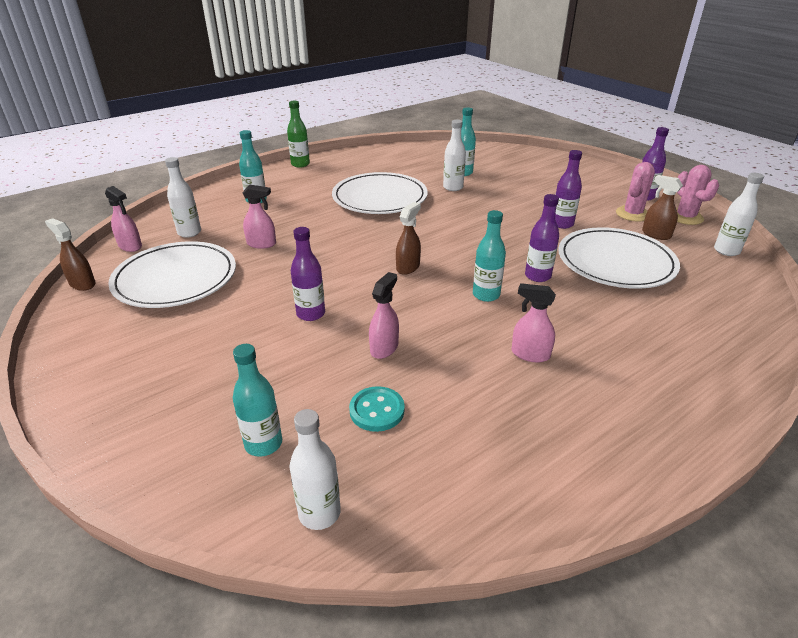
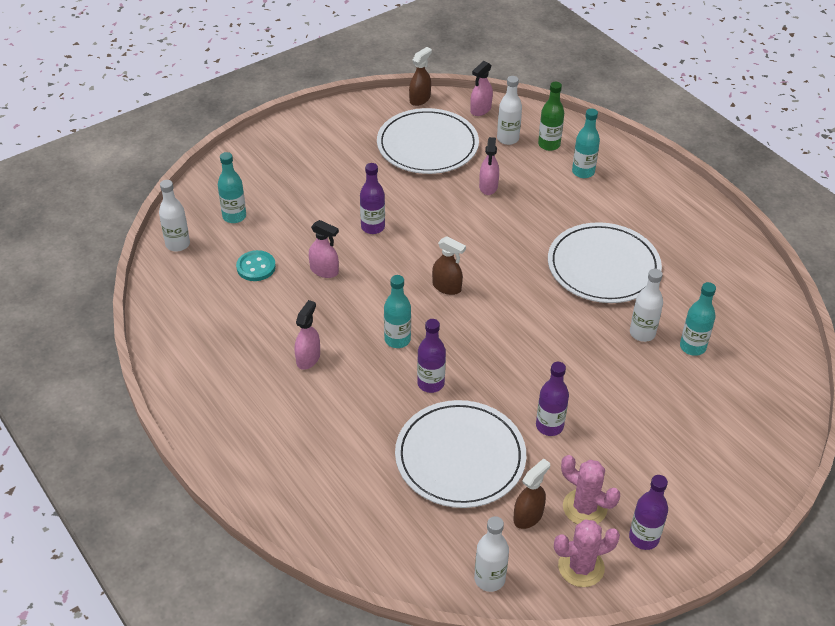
camera: 90 degrees right, 10 degrees up
(300, 164) = (689, 196): green bottle -> green bottle (549, 145)

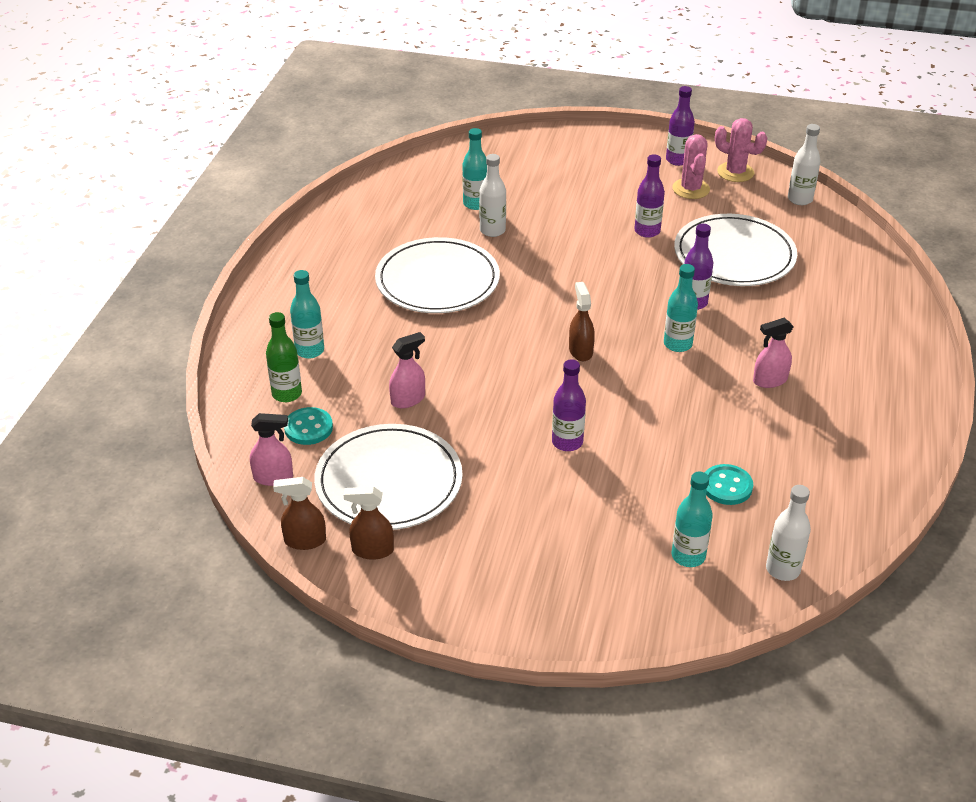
camera: 130 degrees left, 5 degrees down
(324, 271) = (666, 437): pink spray bottle -> none
(508, 139) = (308, 428): white bottle -> turquoise button
(528, 516) = (733, 206): brown spray bottle -> brown spray bottle (372, 550)

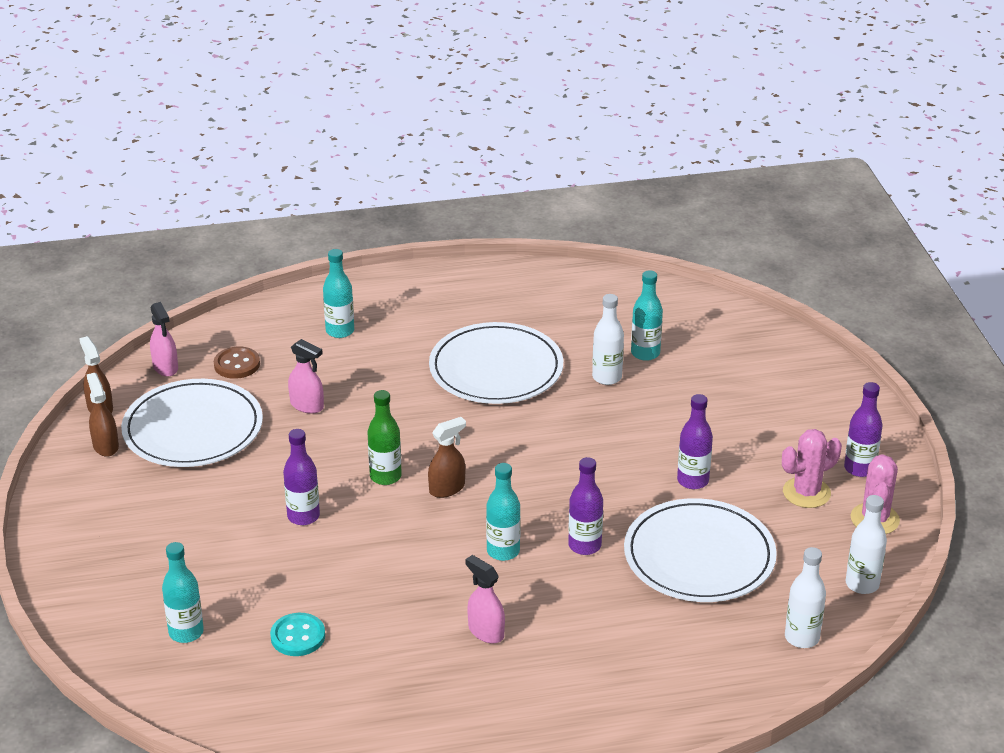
camera: 65 degrees right, 5 degrees down
(287, 394) = (274, 339): green bottle -> green bottle (385, 476)
(308, 428) = (237, 364): turquoise button -> brown button
(782, 569) = (198, 700): white bottle -> white bottle (802, 638)

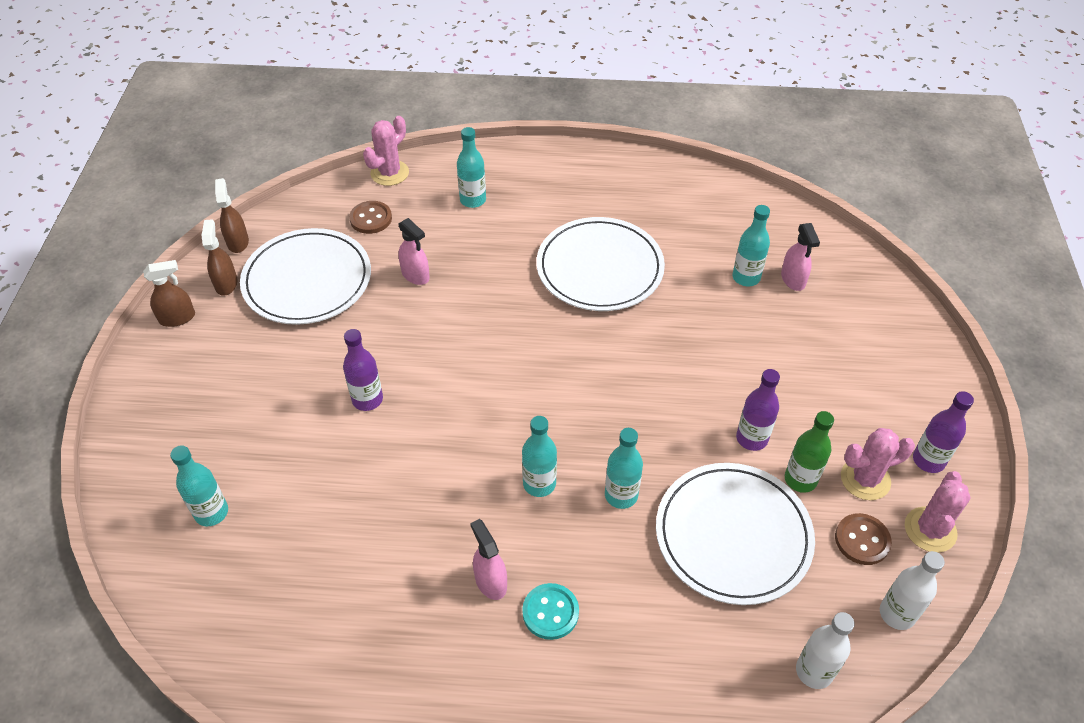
camera: 15 degrees right, 15 degrees up
(165, 367) = (309, 210): pink spray bottle -> pink spray bottle (793, 279)
(239, 320) = (389, 173): none -> pink cactus
(298, 636) = (310, 543): turquoise button -> turquoise button (550, 612)
(385, 476) = (458, 370): green bottle -> green bottle (800, 479)
(447, 488) = (510, 396): brown spray bottle -> brown spray bottle (177, 318)
(584, 546) = (621, 495): purple bottle -> turquoise bottle
(607, 377) = (701, 298): white bottle -> none
(816, 538) = (862, 540): none -> brown button

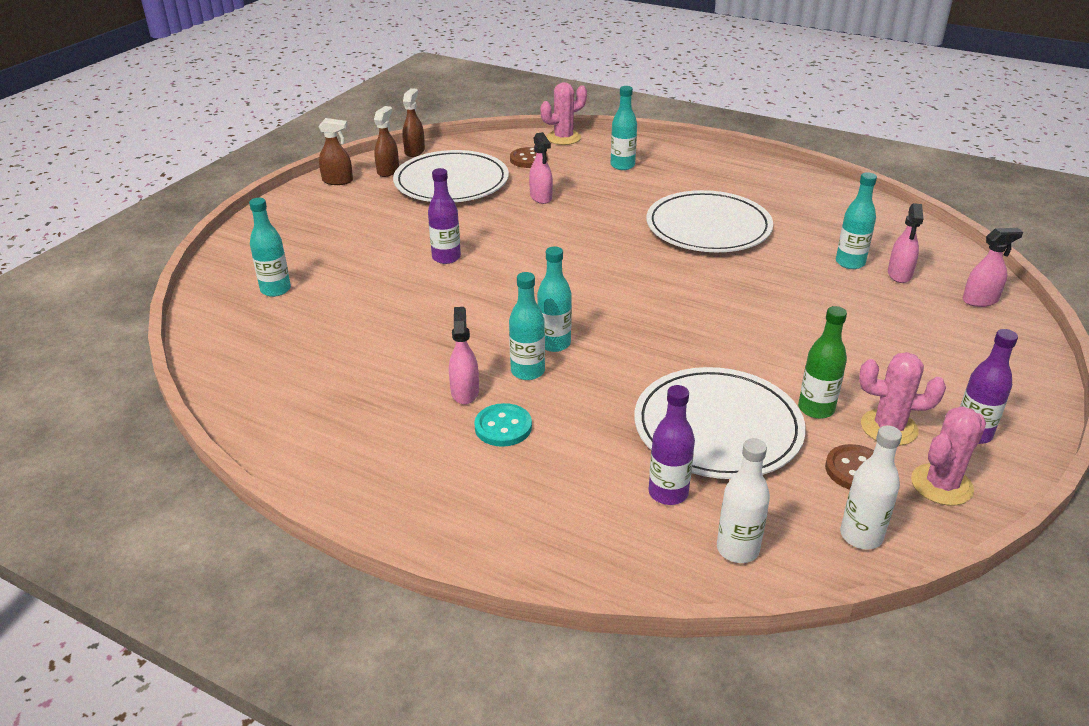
camera: 25 degrees right, 15 degrees down
(621, 495) = (625, 371): turquoise bottle -> turquoise bottle (527, 371)
(751, 438) = (783, 368): purple bottle -> purple bottle (668, 493)
(870, 291) = (980, 300): none -> pink spray bottle

